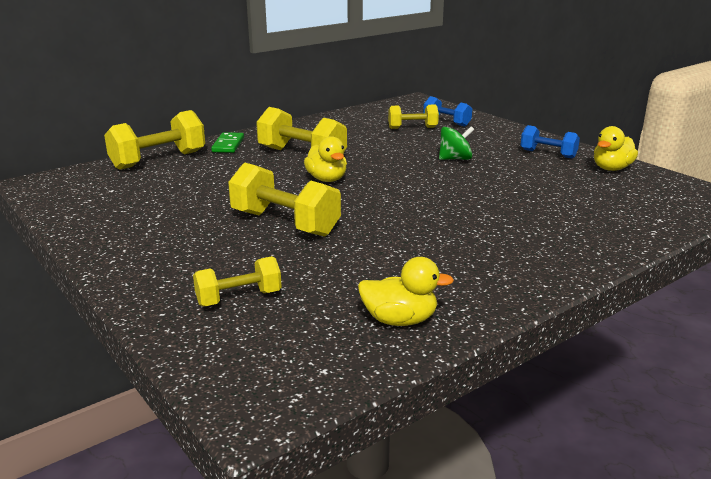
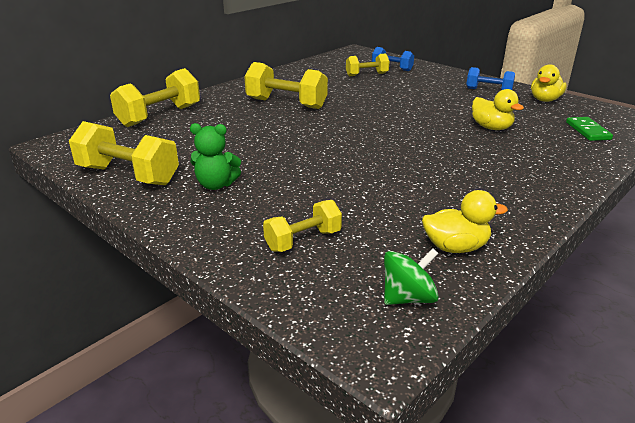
camera: 10 degrees left, 5 degrees up
(179, 235) = (216, 185): none -> green teddy bear
(228, 145) = (216, 98): green domino -> green domino (588, 131)
(285, 223) = (306, 166): yellow dumbbell -> yellow dumbbell (128, 175)
(327, 179) = (320, 124): yellow duck -> yellow duck (491, 128)
(455, 159) = (417, 99): green spinning top -> green spinning top (408, 298)

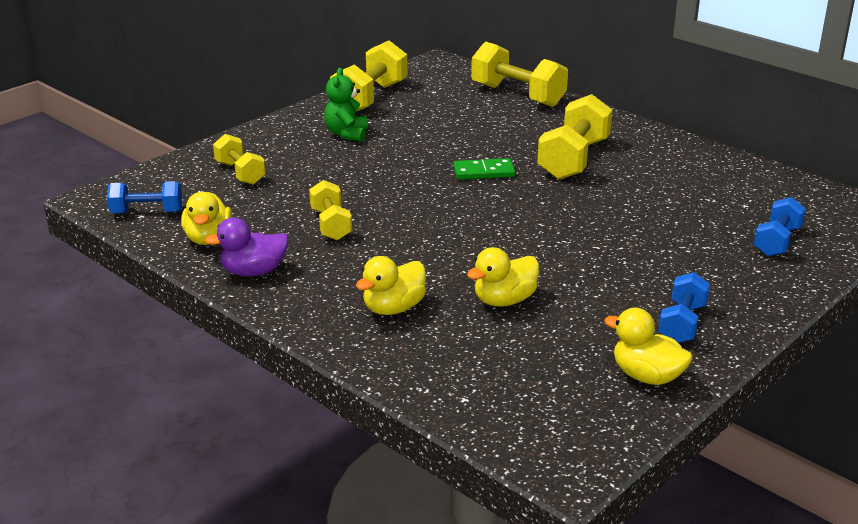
camera: 90 degrees right, 0 degrees up
(367, 74) = (728, 217): yellow dumbbell -> yellow dumbbell (331, 225)
(408, 298) = (147, 212): green spinning top -> blue dumbbell
(505, 217) = (253, 272): none -> purple duck
(523, 159) = (393, 308): none -> yellow duck
(588, 131) = (499, 388): green domino -> green domino (484, 172)

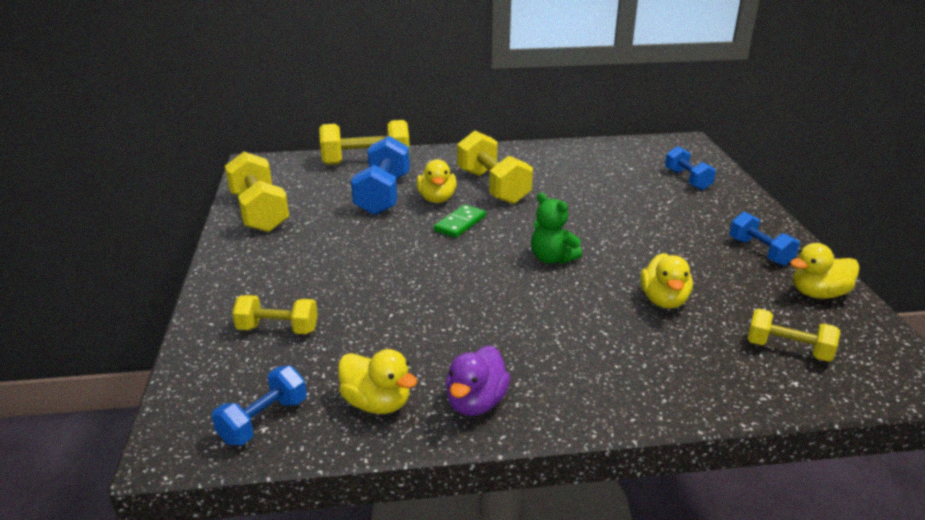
camera: 50 degrees left, 0 degrees up
(331, 225) = (446, 324): yellow dumbbell -> yellow dumbbell (788, 350)
(346, 134) = (301, 248): green teddy bear -> green teddy bear (552, 258)
(393, 308) = (624, 354): yellow duck -> yellow duck (437, 199)
(475, 125) = (383, 195): none -> blue dumbbell

